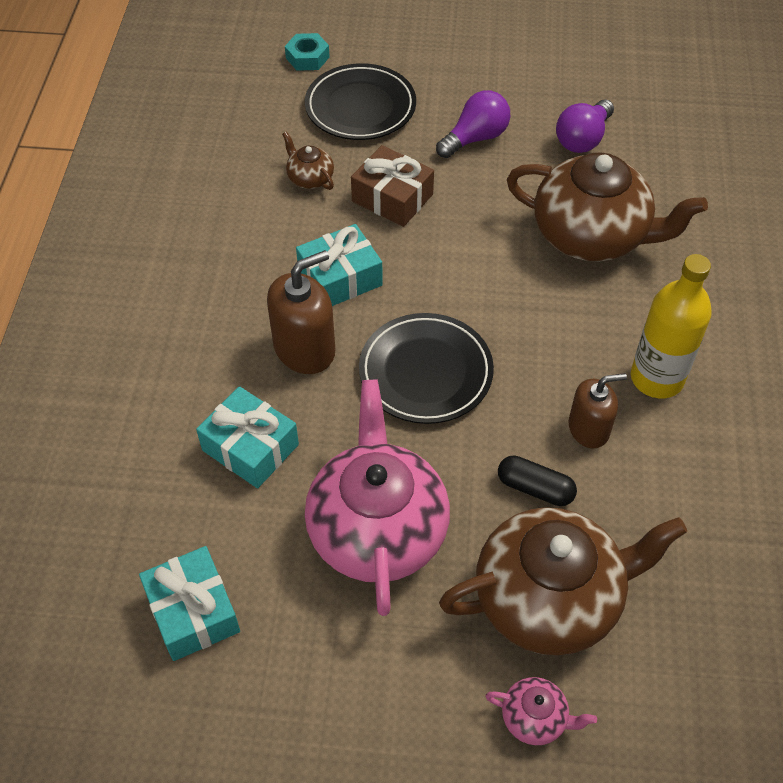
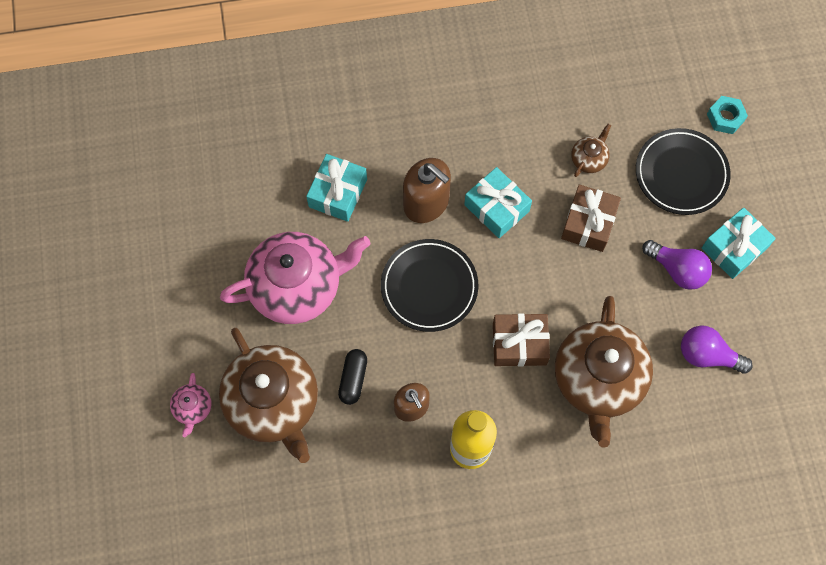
camera: 75 degrees right, 15 degrees up
(193, 612) = (217, 197): turquoise gift -> turquoise gift (734, 248)
(528, 297) = (519, 344): none -> brown gift

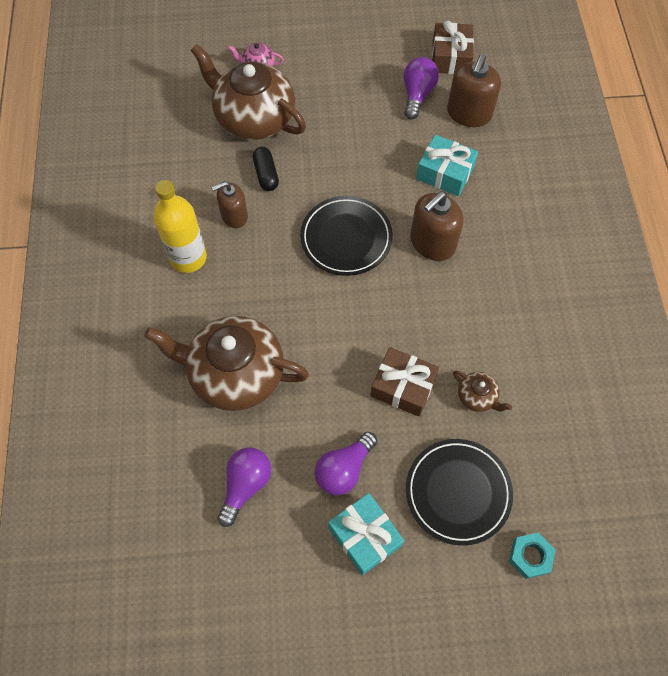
camera: 95 degrees right, 5 degrees down
(230, 225) = (417, 94): none -> purple light bulb
(255, 171) = (469, 113): none -> brown soap dispenser
(273, 403) = (254, 118): brown teapot -> brown teapot turned 60 degrees clockwise
(297, 287) = (355, 139): pink teapot -> none
(353, 379) = (266, 174): black capsule -> black capsule turned 60 degrees clockwise
(496, 208) = (424, 303): turquoise gift -> none
(519, 344) = (281, 308): brown gift -> brown gift (451, 57)

